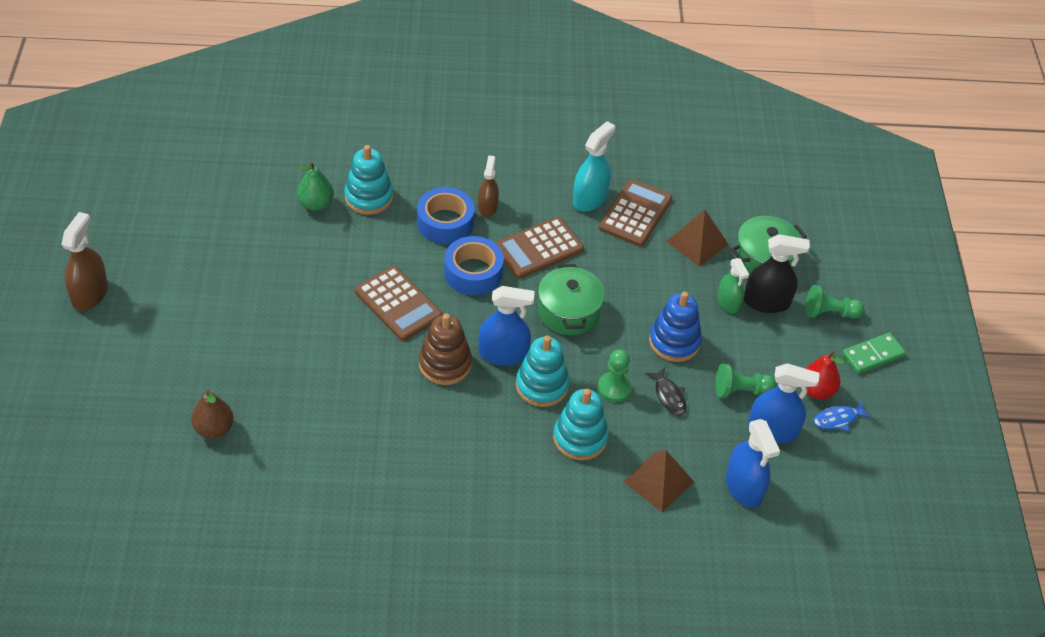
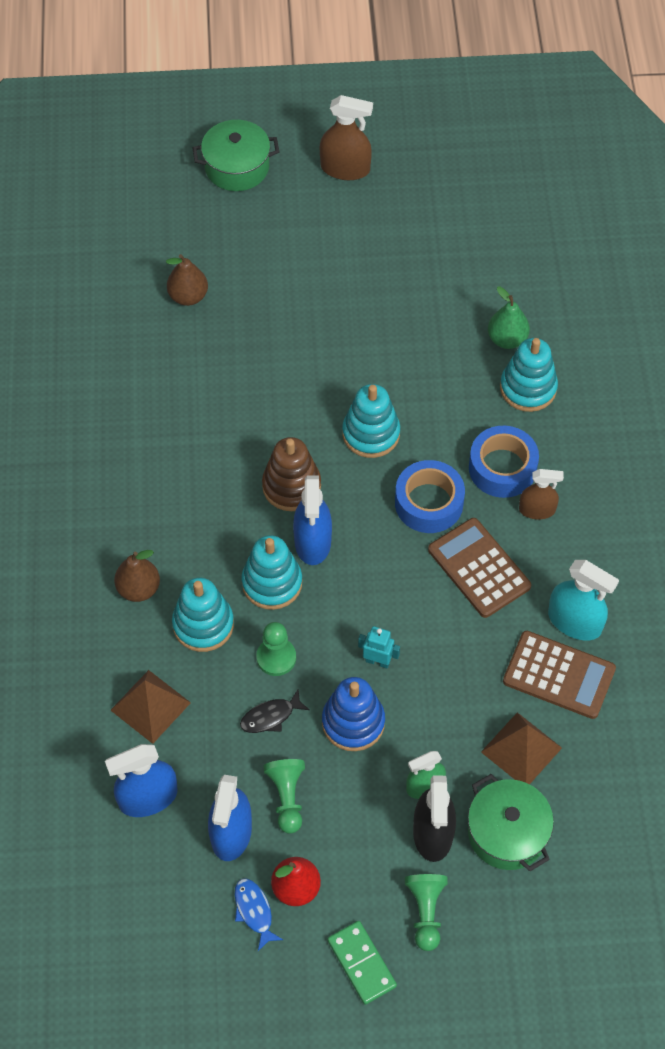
camera: 90 degrees right, 10 degrees up
(398, 304) = (371, 434): brown calculator -> turquoise stacking toy
(540, 485) = (138, 589): none -> brown pear
(568, 312) = (384, 605): green pot -> green pot (237, 167)
(620, 321) = (377, 661): none -> turquoise robot

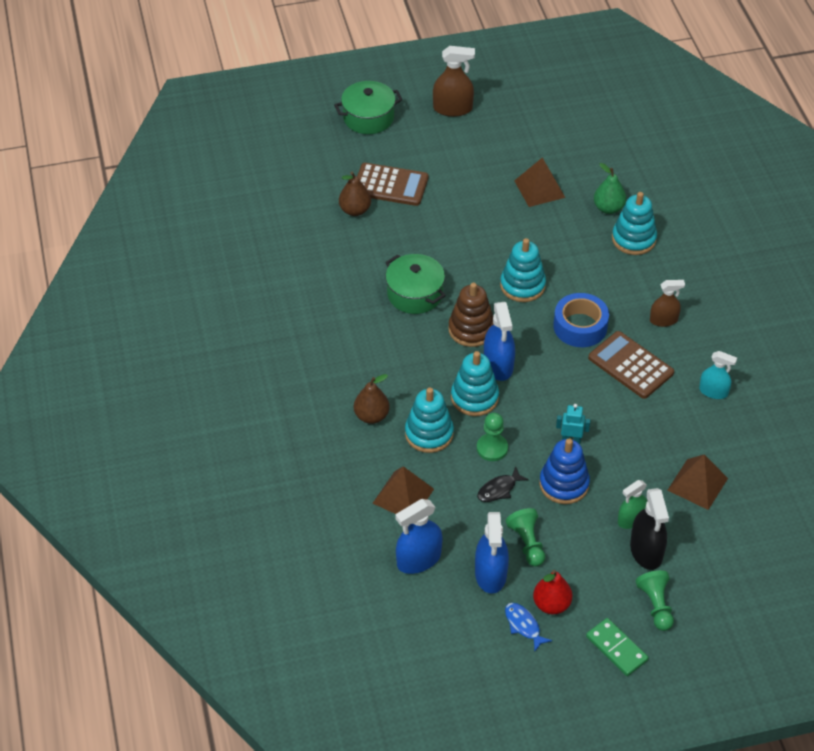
camera: 10 degrees left, 10 degrees down
(426, 299) = (539, 189): none -> brown pyramid
(502, 468) = (629, 295): blue tape -> none
(507, 833) = (703, 542): green pot -> green pot (415, 294)
(559, 675) = (711, 429): brown calculator -> brown calculator (390, 185)
(574, 621) = (713, 391): turquoise spray bottle -> turquoise spray bottle, size x0.66

